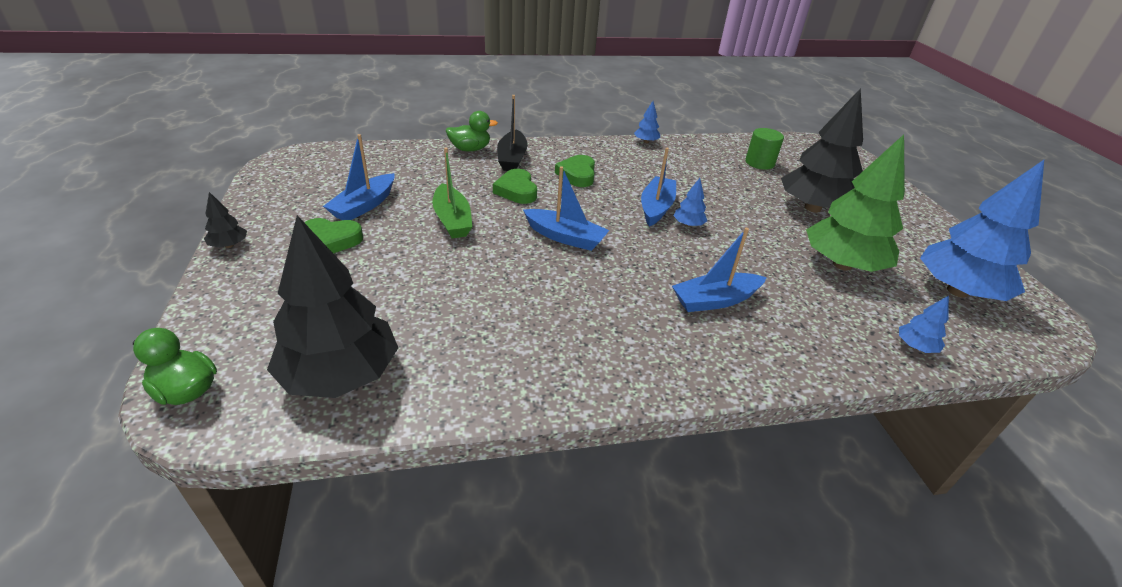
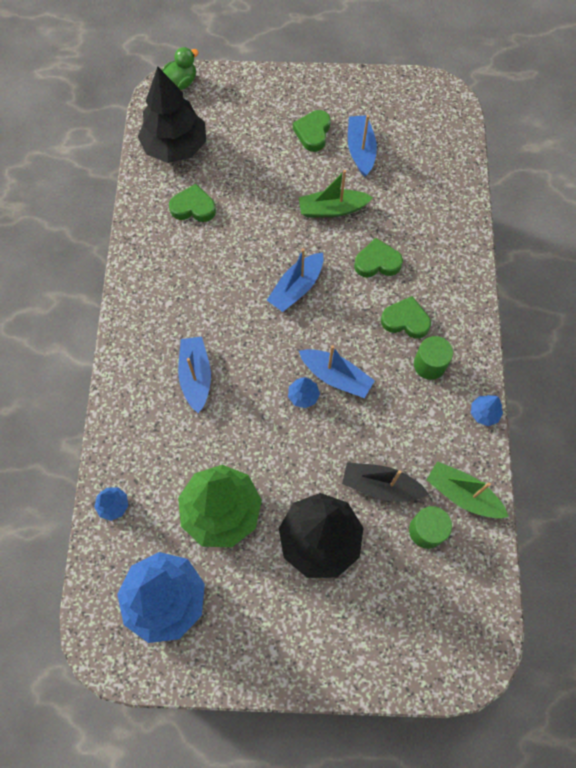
camera: 105 degrees right, 30 degrees up
(229, 245) = (314, 78): black tree -> none
(364, 206) = (360, 150): blue boat -> blue boat turned 45 degrees clockwise
(463, 336) = (193, 207): none -> green heart
(470, 149) = (464, 232): green duck -> none
(512, 158) = (443, 267): black boat -> black boat (380, 485)
(616, 163) = (429, 364): none -> green cylinder
(718, 149) = (462, 494): none -> green boat

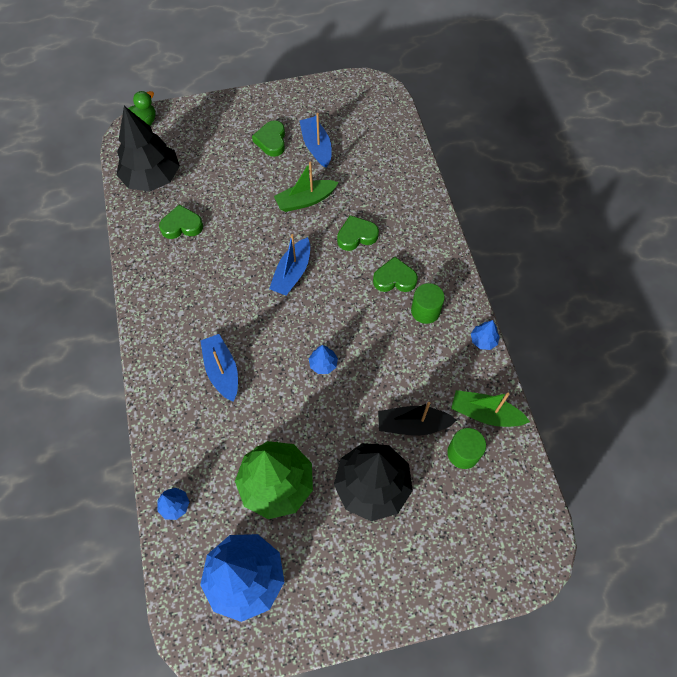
camera: 15 degrees left, 5 degrees down
(336, 376) = (347, 340): blue boat -> none

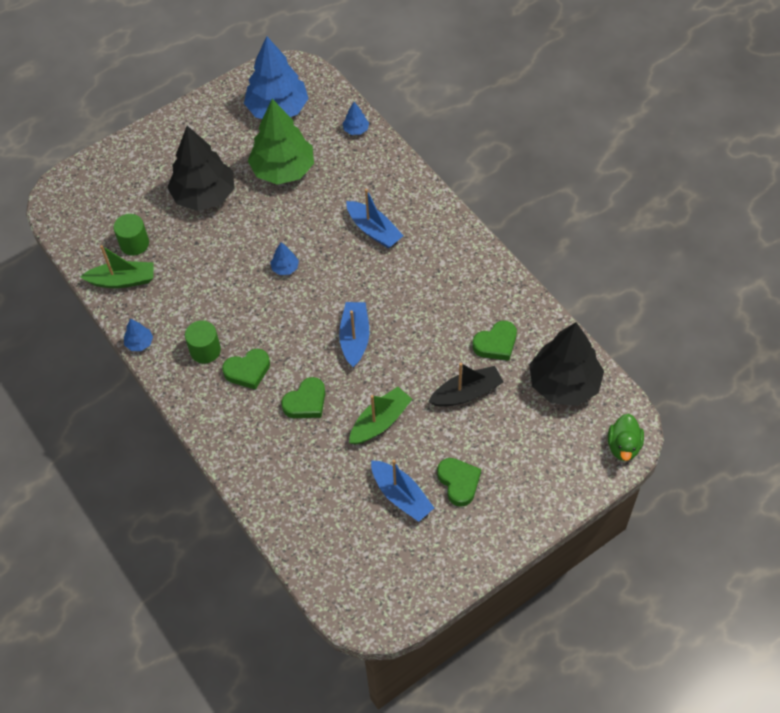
camera: 160 degrees right, 5 degrees down
(412, 424) = (185, 249): black boat -> black boat (466, 393)

